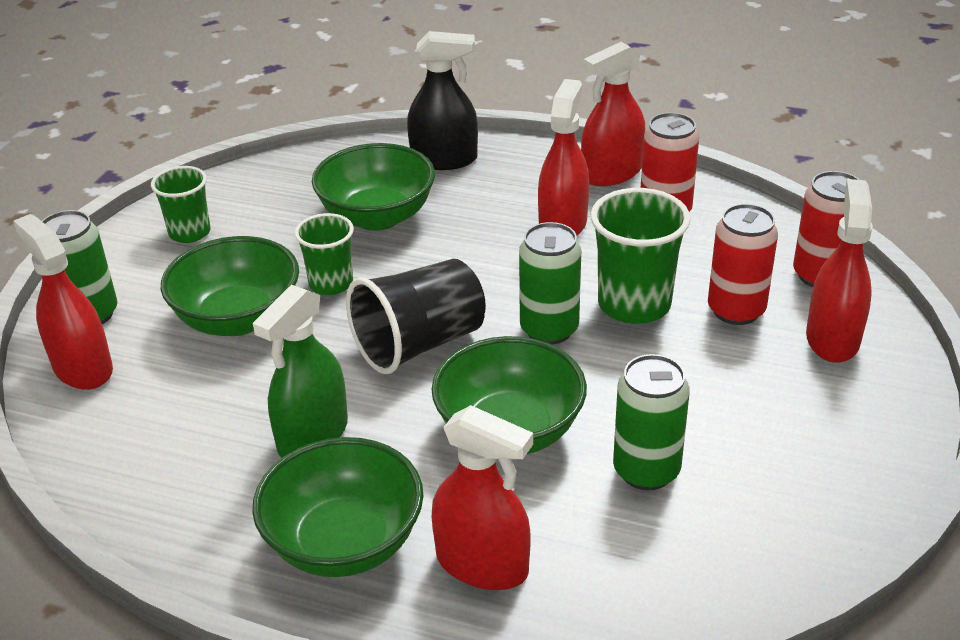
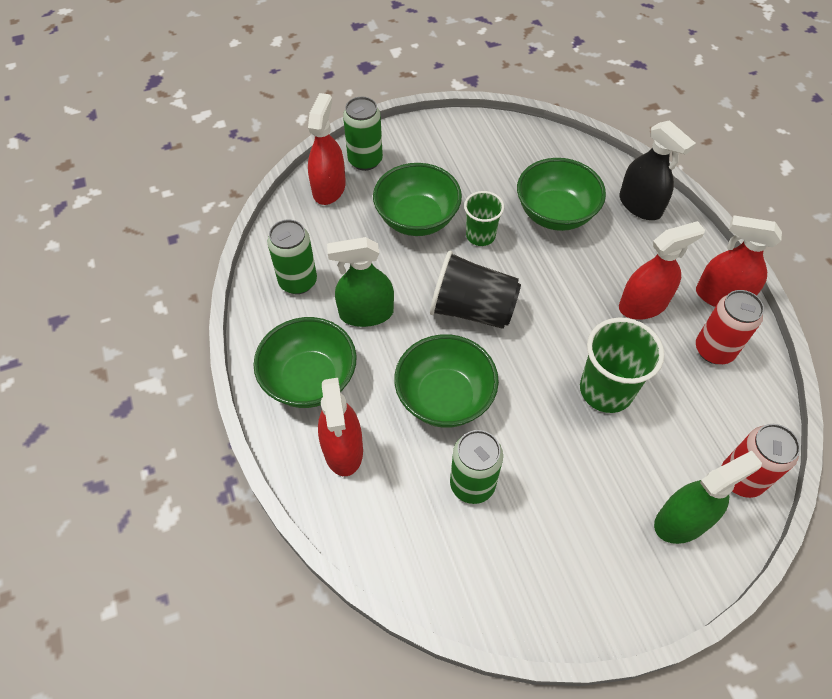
camera: 50 degrees right, 20 degrees up
(189, 233) = (459, 147): green cup -> none
(549, 329) = (542, 361): green can -> green can (298, 281)
(736, 310) = (655, 449): red can -> none
(832, 339) = (681, 521): red spray bottle -> green spray bottle

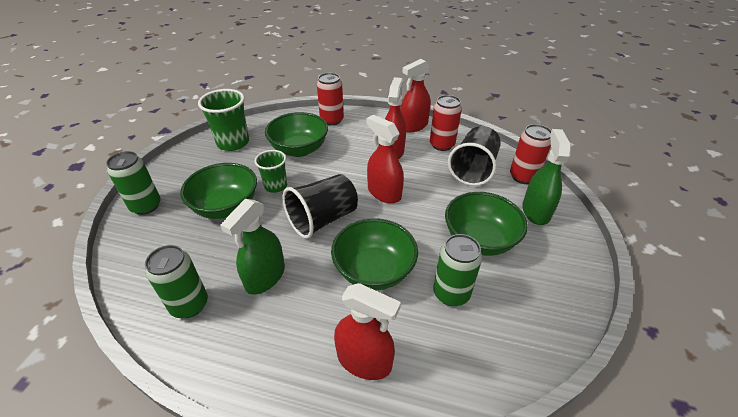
camera: 55 degrees left, 15 degrees down
(310, 379) = (283, 348): green bowl -> green bowl (479, 240)
(329, 188) = (138, 238): red spray bottle -> red spray bottle (384, 193)
(606, 390) = (432, 194): green cup -> green cup (233, 143)
(640, 205) = (332, 120): black spray bottle -> red can
(698, 411) = (473, 169): none -> black cup

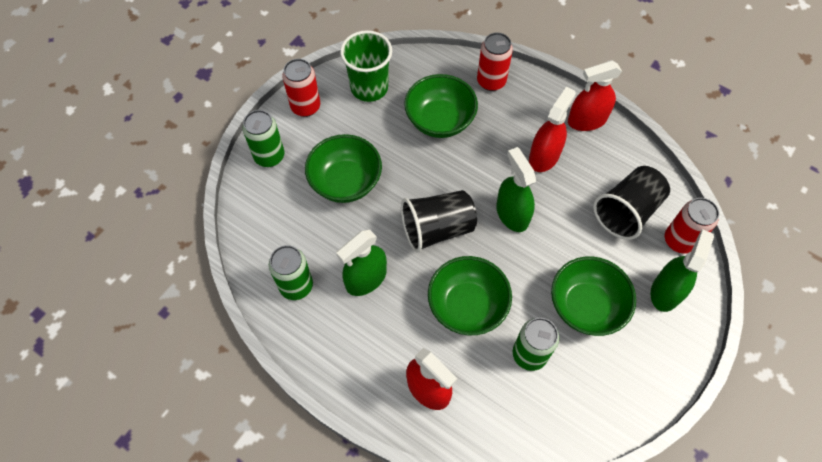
camera: 20 degrees right, 20 degrees up
(276, 186) = (401, 168): green cup -> none
(384, 193) = (512, 214): red spray bottle -> green spray bottle
(442, 145) = (607, 162): red can -> red can (305, 107)

